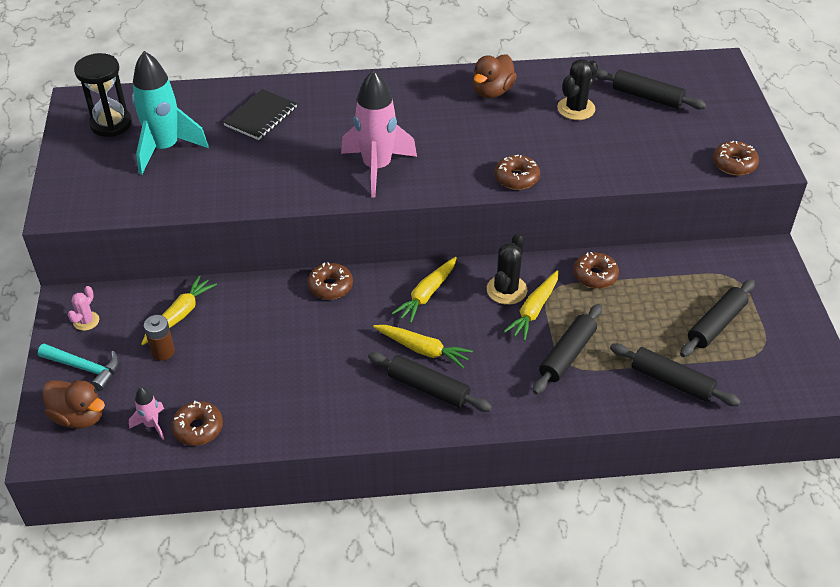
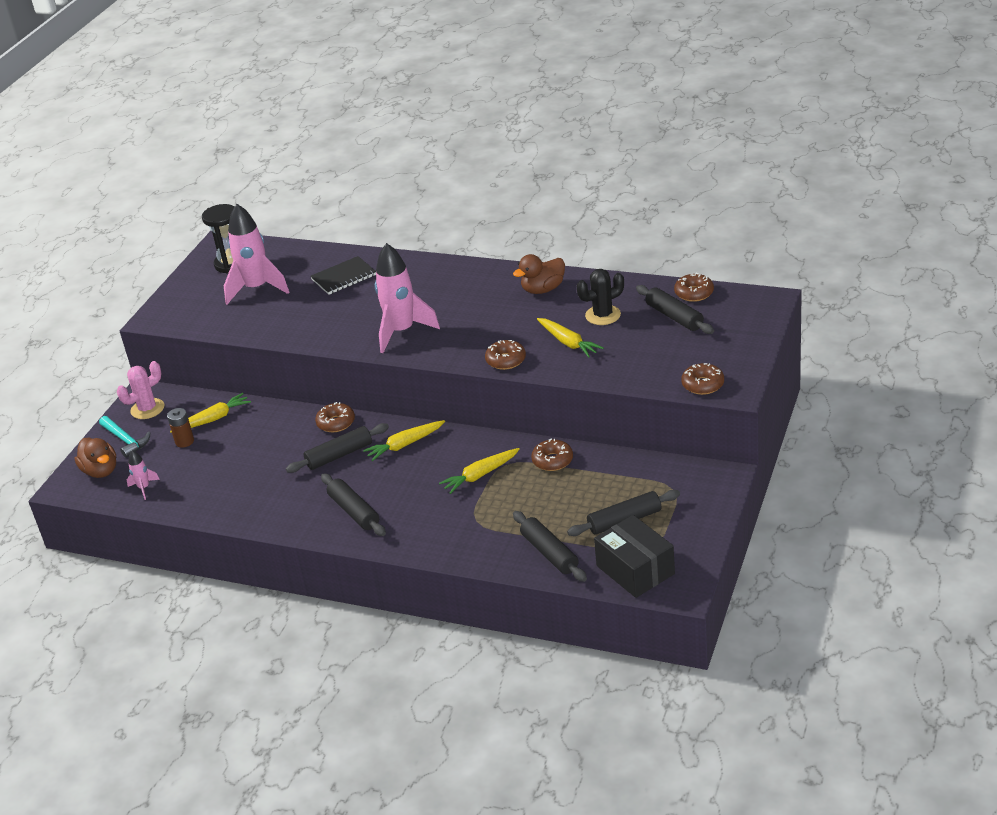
camera: 30 degrees right, 10 degrees down
(86, 321) = (147, 409): pink cactus -> pink cactus, size x1.63
(165, 149) = (256, 289): turquoise rocket -> pink rocket
(198, 428) = (172, 498): brown donut -> brown donut (694, 293)
(423, 350) = (371, 483): yellow carrot -> yellow carrot (568, 343)
(506, 290) = (470, 455): black cactus -> none
(567, 355) = (480, 513): black rolling pin -> black rolling pin (339, 455)
(768, 377) = (635, 570): none -> black box

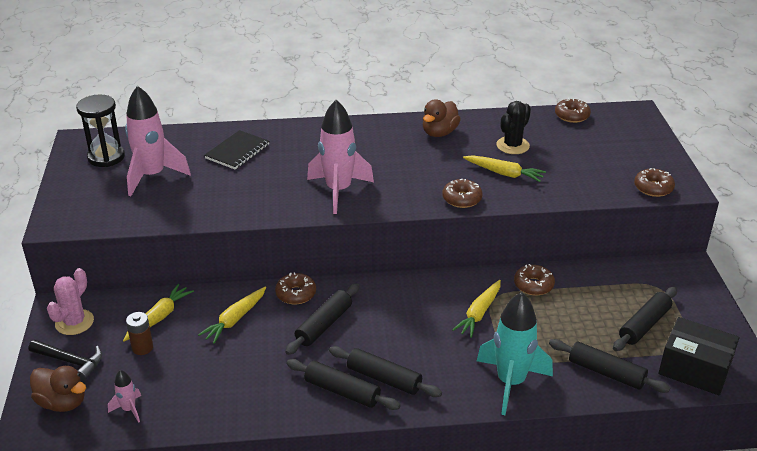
camera: 30 degrees left, 0 degrees up
(125, 440) = (70, 361): turquoise hammer -> black hammer
(404, 445) = (382, 300): yellow carrot -> yellow carrot (235, 319)
(457, 540) = (510, 382): none -> turquoise rocket
(674, 317) = (574, 137): black rolling pin -> black rolling pin (342, 391)

